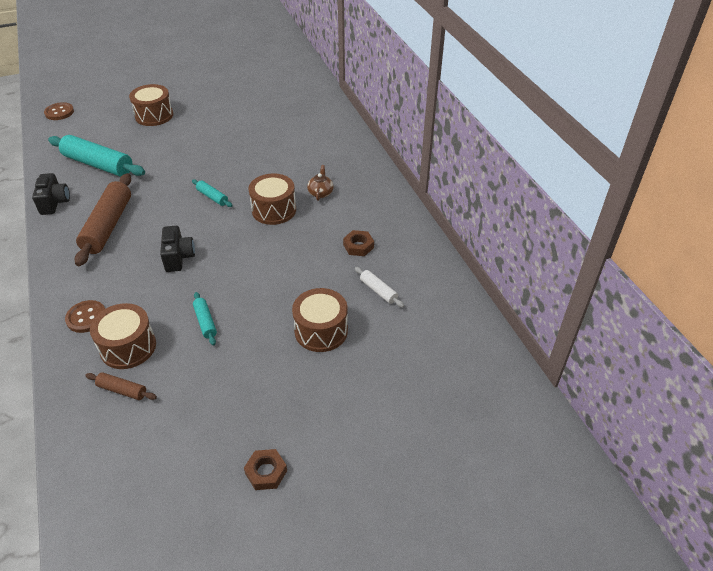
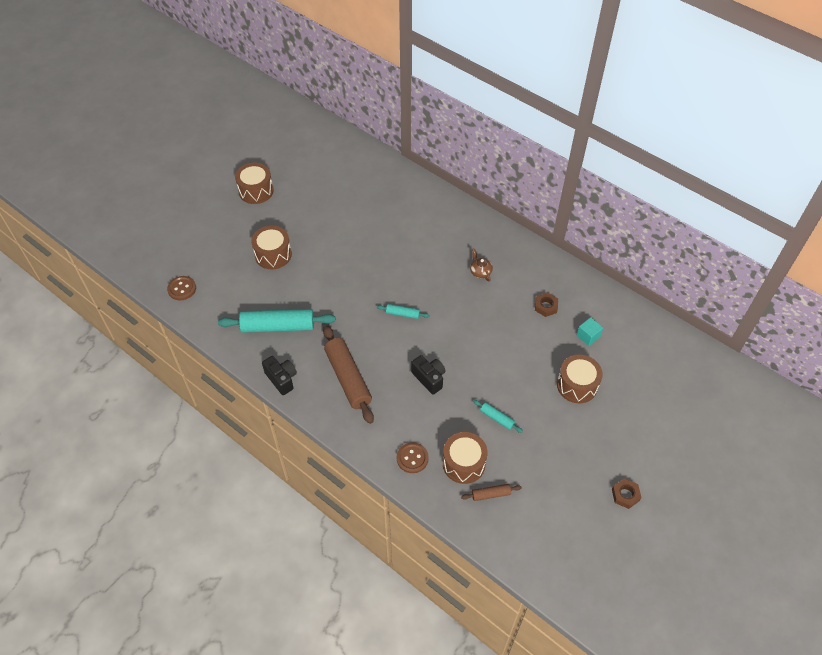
camera: 30 degrees left, 10 degrees up
(274, 210) = (460, 303): brown drum -> brown drum (256, 191)
(378, 291) = (588, 336): white rolling pin -> turquoise cube

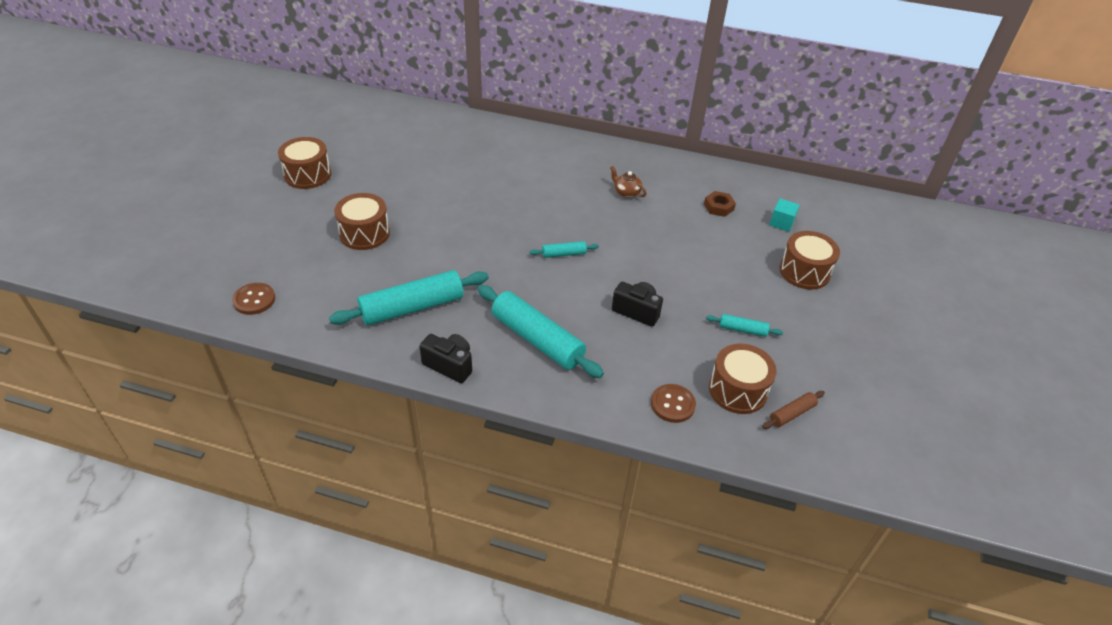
camera: 25 degrees left, 10 degrees down
(348, 378) = (537, 339): brown rolling pin -> turquoise rolling pin
(625, 495) = (935, 364): brown nut -> none

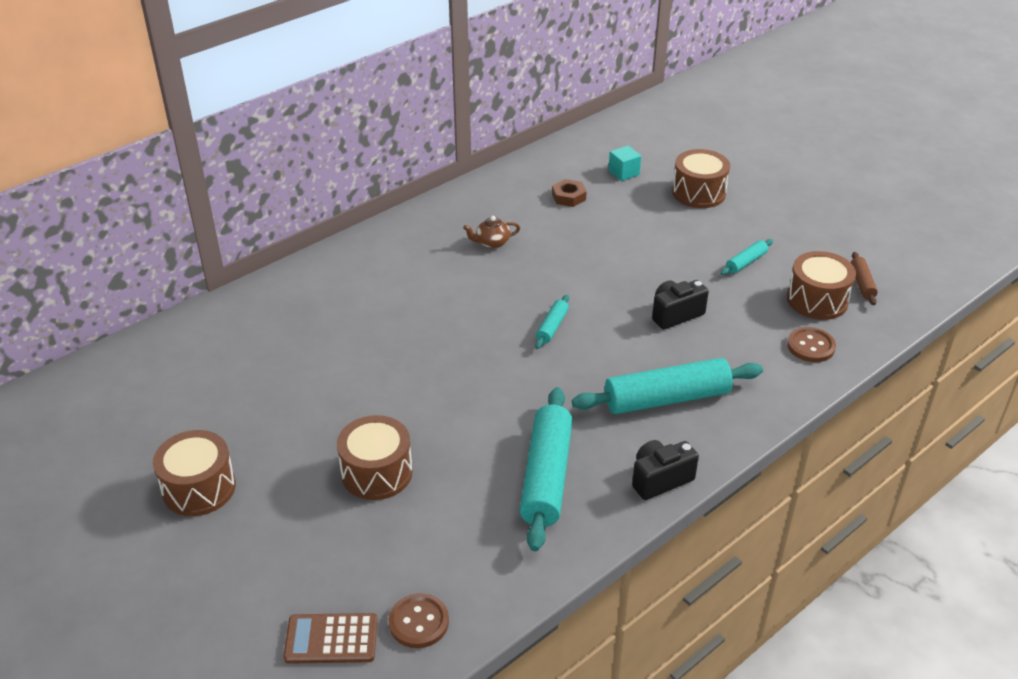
camera: 55 degrees left, 5 degrees down
(223, 271) = (331, 639): none -> brown calculator

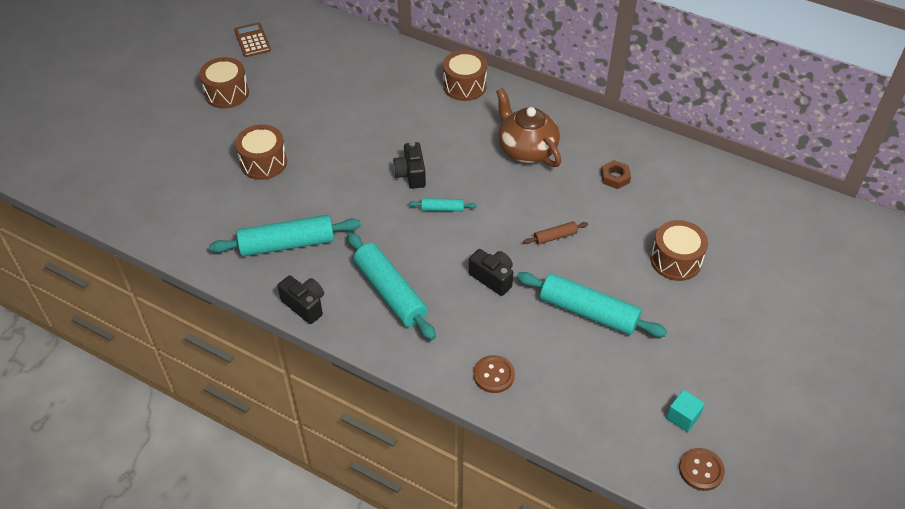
camera: 70 degrees right, 10 degrees up
(331, 639) = (132, 184): brown calculator -> brown calculator (252, 40)
(419, 622) = (152, 217): brown button -> brown button (701, 470)
(481, 339) = (411, 174): none -> black camera
(492, 243) = (526, 149): brown teapot -> brown teapot, size x2.16
(623, 173) = (674, 203): turquoise cube -> turquoise cube (683, 417)
(746, 262) = (588, 312): turquoise rolling pin -> turquoise rolling pin, size x2.14
(817, 300) = (560, 371): brown drum -> brown drum (464, 86)
(862, 283) = (603, 402): brown rolling pin -> brown rolling pin (555, 237)

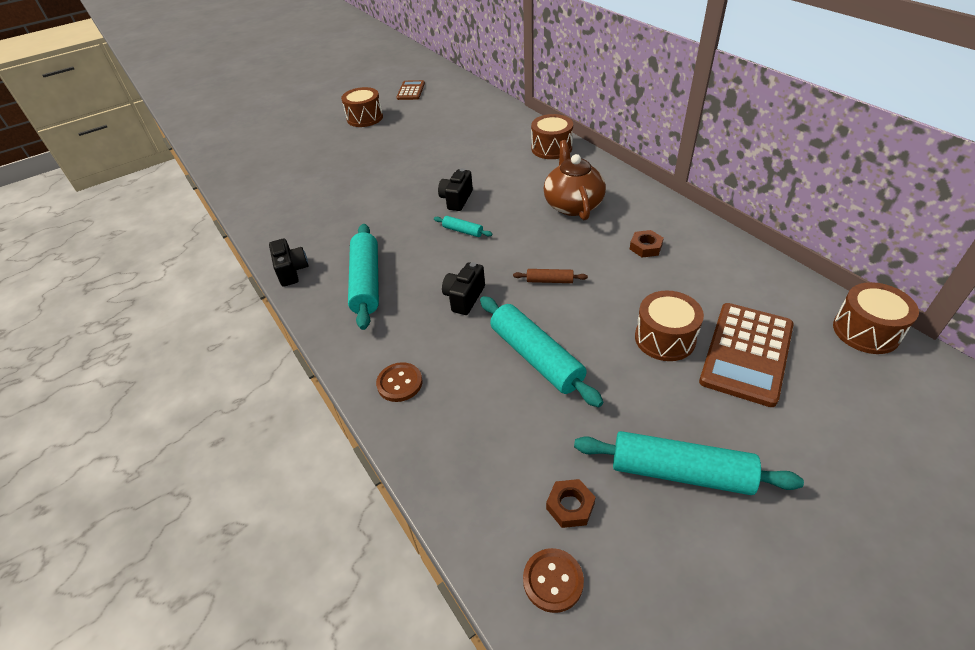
camera: 30 degrees right, 5 degrees down
(263, 162) = (351, 165): brown drum -> brown drum (866, 331)
(287, 244) = (318, 223): turquoise rolling pin -> turquoise rolling pin (680, 472)
(492, 278) = (464, 298): black camera -> black camera turned 135 degrees counterclockwise
(683, 417) = (570, 506): turquoise cube -> brown nut
(739, 253) = (747, 353): none -> brown calculator

